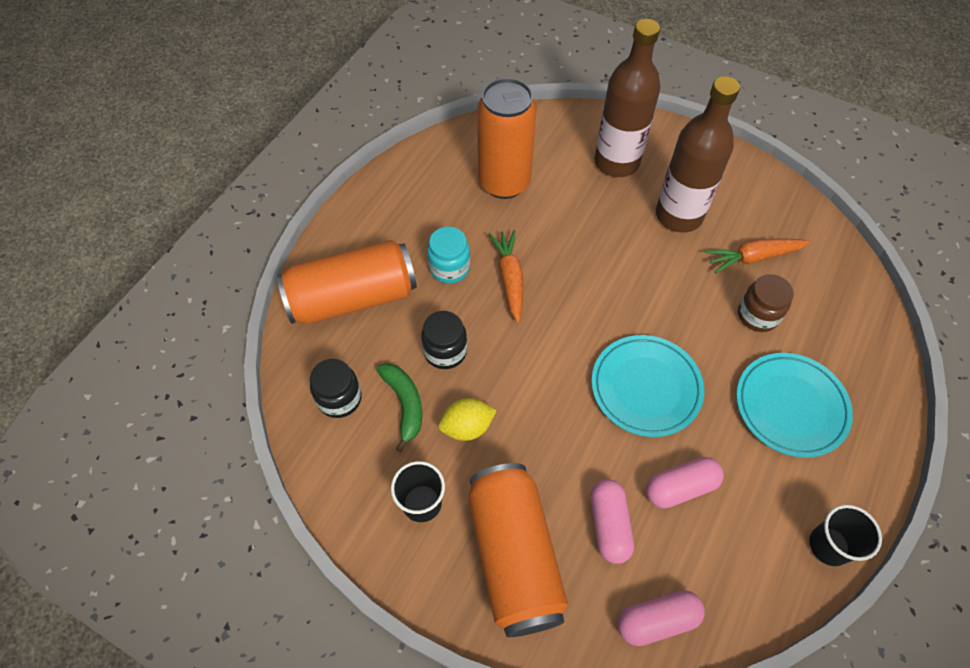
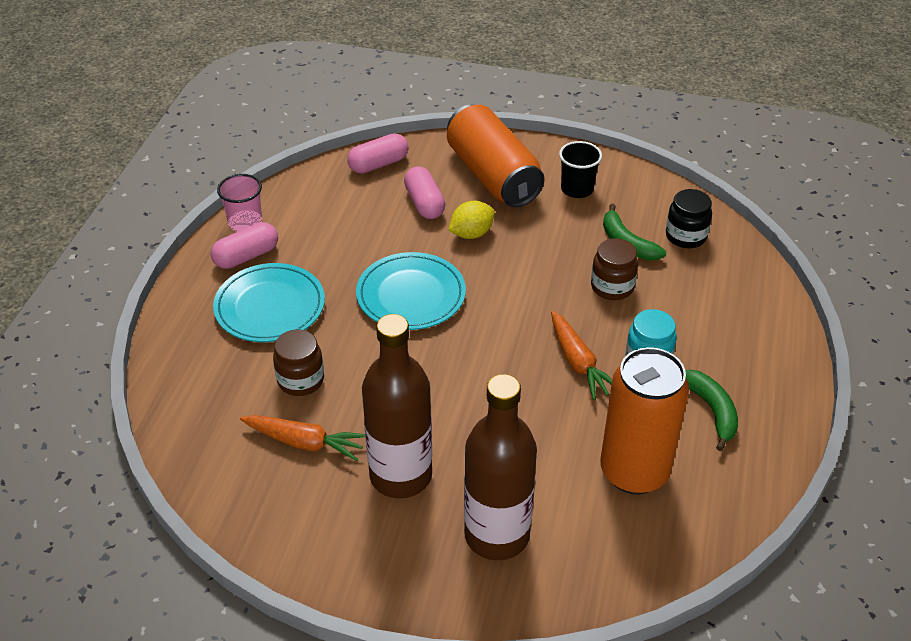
camera: 165 degrees right, 15 degrees down
(353, 298) = (730, 312): orange can -> none
(422, 214) = (712, 411): none -> green banana
(445, 351) = (612, 287): black jar -> brown jar
(467, 427) = (564, 238): yellow lemon -> yellow lemon (471, 234)
(680, 487) = (369, 234): pink capsule -> pink capsule (246, 256)
(754, 257) = (304, 442): orange carrot -> orange carrot turned 45 degrees clockwise
(829, 545) = (245, 223): black cup -> pink cup

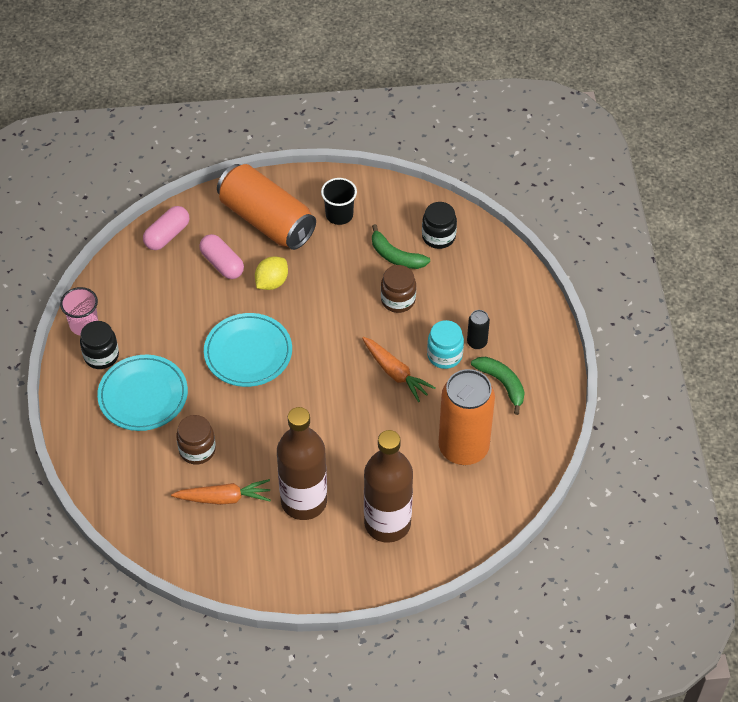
camera: 20 degrees left, 10 degrees up
(246, 256) = (101, 356): pink capsule -> black jar
(694, 356) = (477, 342): none -> black can

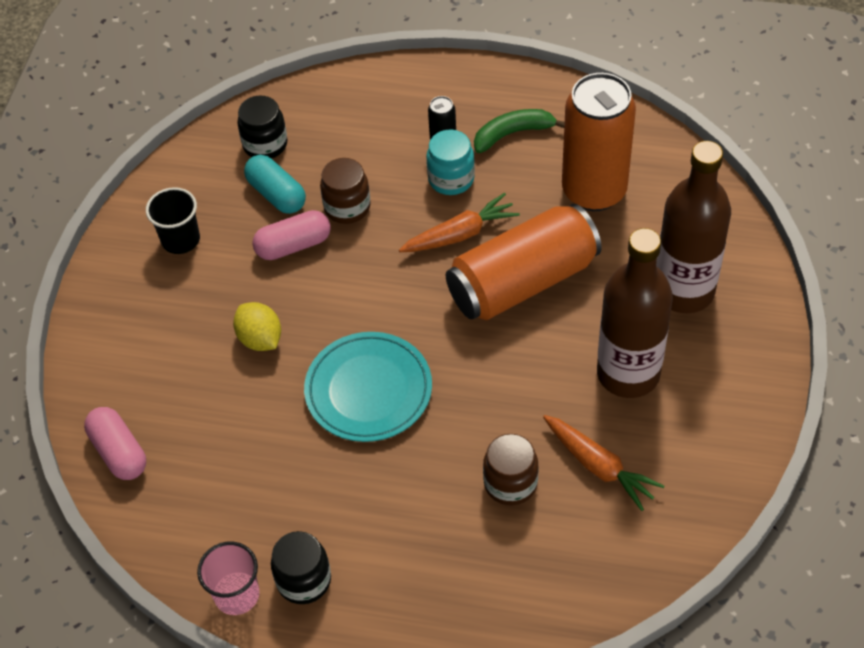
camera: 70 degrees left, 0 degrees up
(143, 395) = (395, 536): turquoise plate -> none
(222, 264) = (202, 392): pink capsule -> pink capsule (293, 245)
(223, 498) = (598, 466): orange carrot -> orange carrot turned 120 degrees clockwise
(266, 220) = (150, 324): orange can -> orange can (522, 282)
(396, 256) = (276, 194): green banana -> turquoise capsule

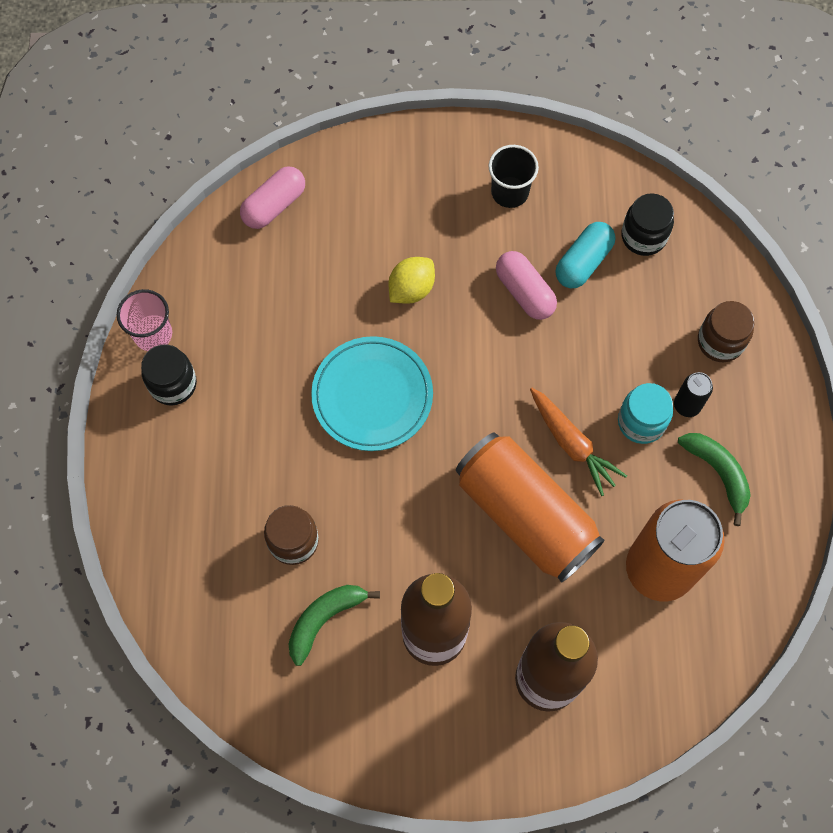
camera: 75 degrees right, 15 degrees up
(347, 207) = (582, 330): brown jar -> brown jar (720, 341)
(598, 466) = (324, 619): orange carrot -> green banana

